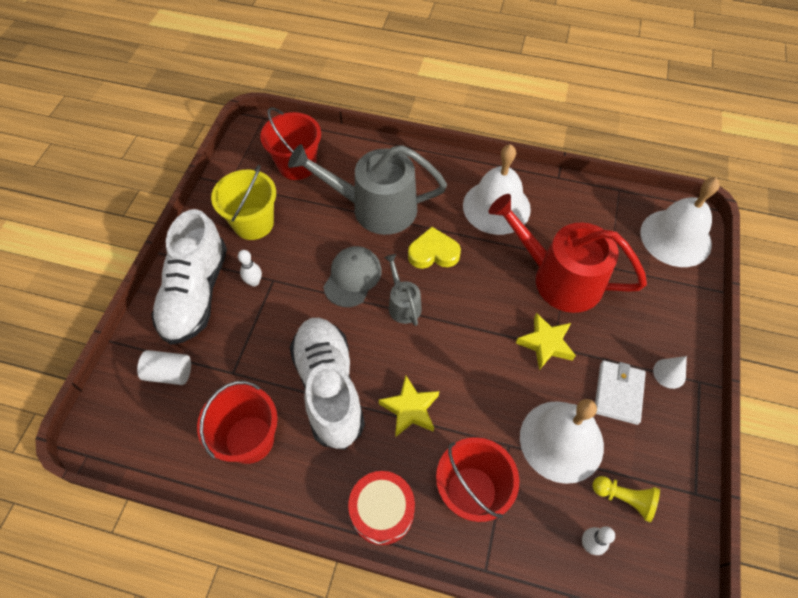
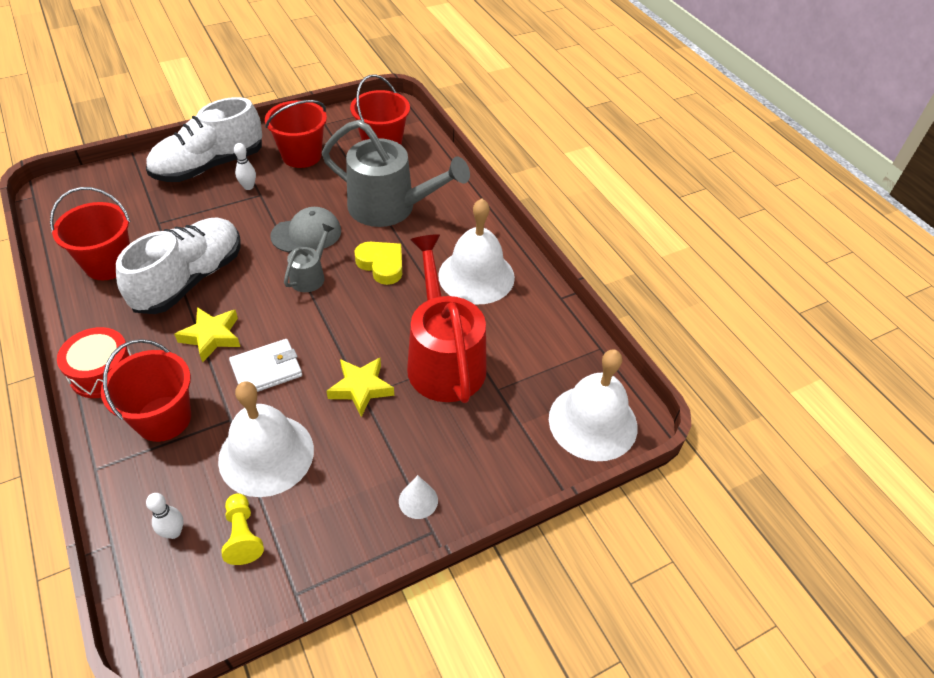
camera: 45 degrees right, 10 degrees down
(169, 373) = (130, 193): white cylinder -> none
(253, 223) = (301, 155): yellow bucket -> red bucket
(375, 208) = (389, 207): grey watering can -> grey watering can turned 150 degrees clockwise
(618, 393) = (356, 470): white wallet -> white wallet (266, 369)

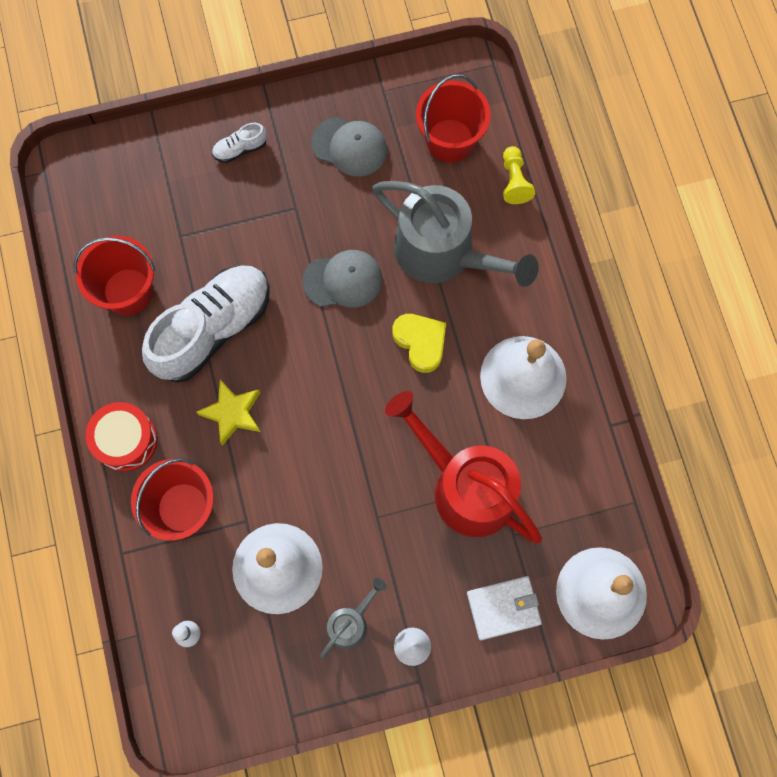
camera: 15 degrees right, 25 degrees up
(209, 166) = (240, 149): white shoe -> white shoe, size x0.41
(243, 535) = (250, 650): yellow pawn -> yellow pawn (514, 181)
(248, 187) = (283, 192): white bowling pin -> none
(266, 369) = (285, 466): white wallet -> white wallet (503, 608)
(301, 155) = (349, 147): red bucket -> grey cap
(310, 276) = (340, 346): grey watering can -> grey watering can (350, 623)
(361, 388) = (376, 507): yellow star -> none
(444, 359) = (466, 486): red watering can -> red watering can turned 45 degrees counterclockwise

